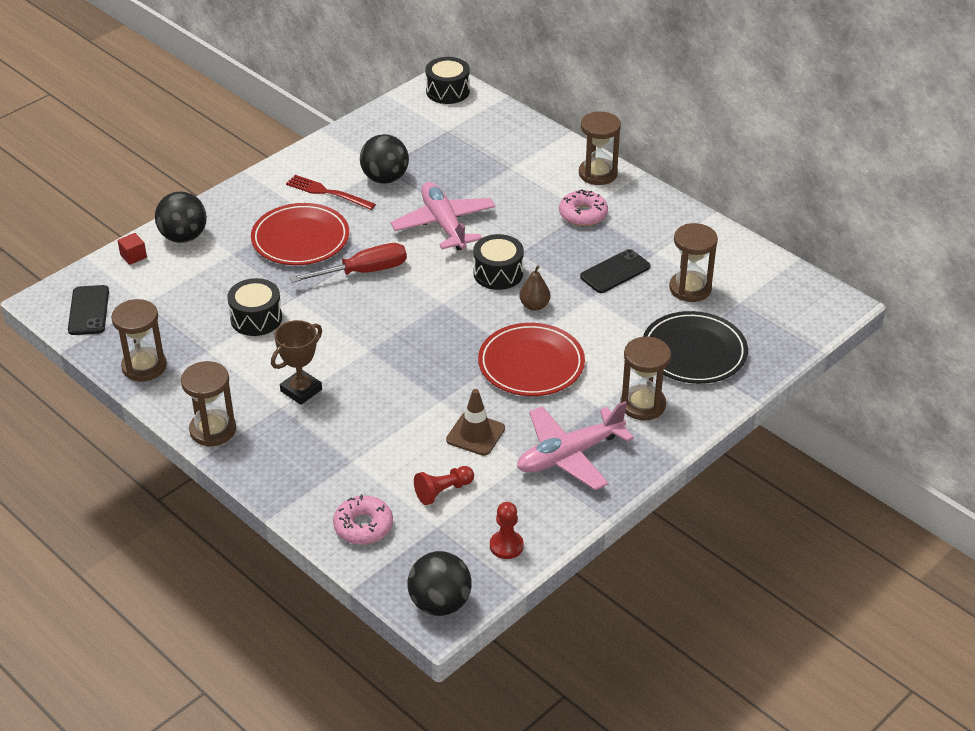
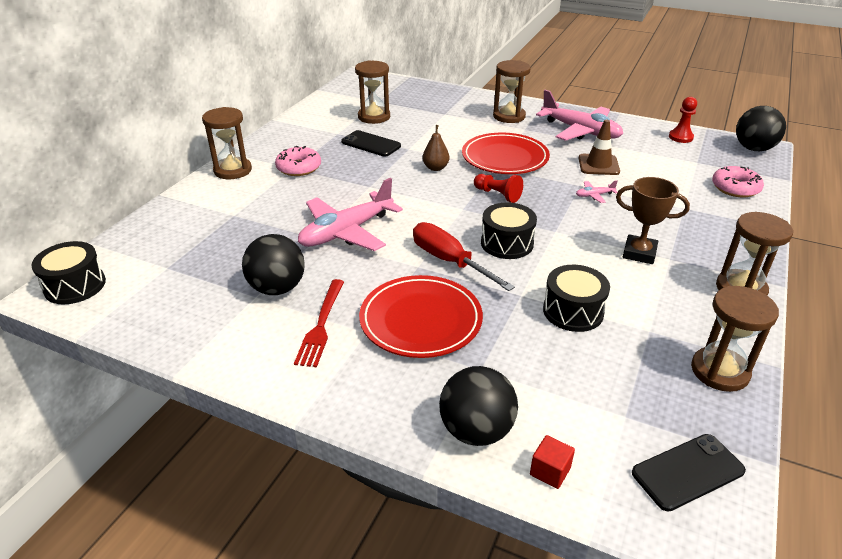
camera: 110 degrees left, 5 degrees down
(414, 403) = (594, 195): none -> pink plane
(443, 491) = (665, 166): red pawn -> red pawn (498, 195)
(498, 273) = (404, 190): black drum -> black drum (507, 243)
(694, 352) = (442, 108): black plate -> none

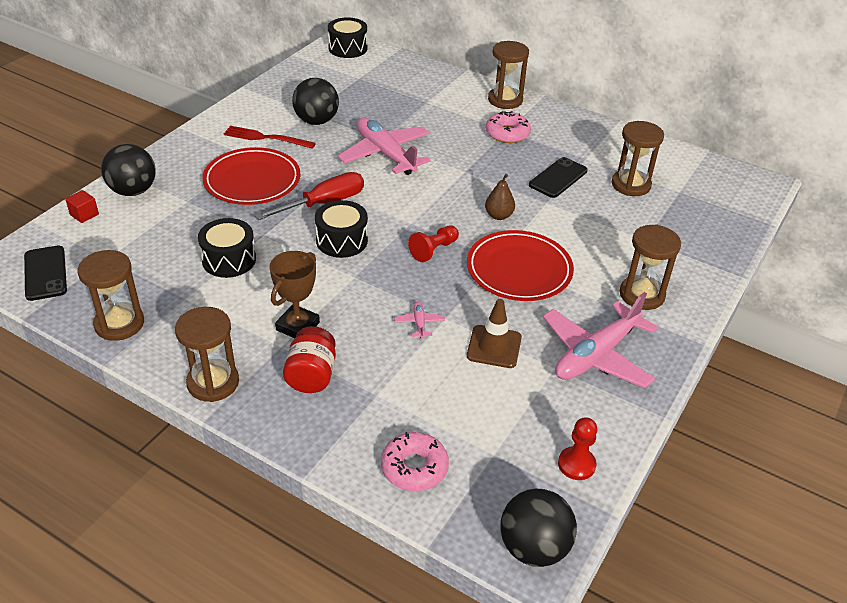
camera: 95 degrees right, 5 degrees up
(689, 238) = (311, 375): none -> red jar

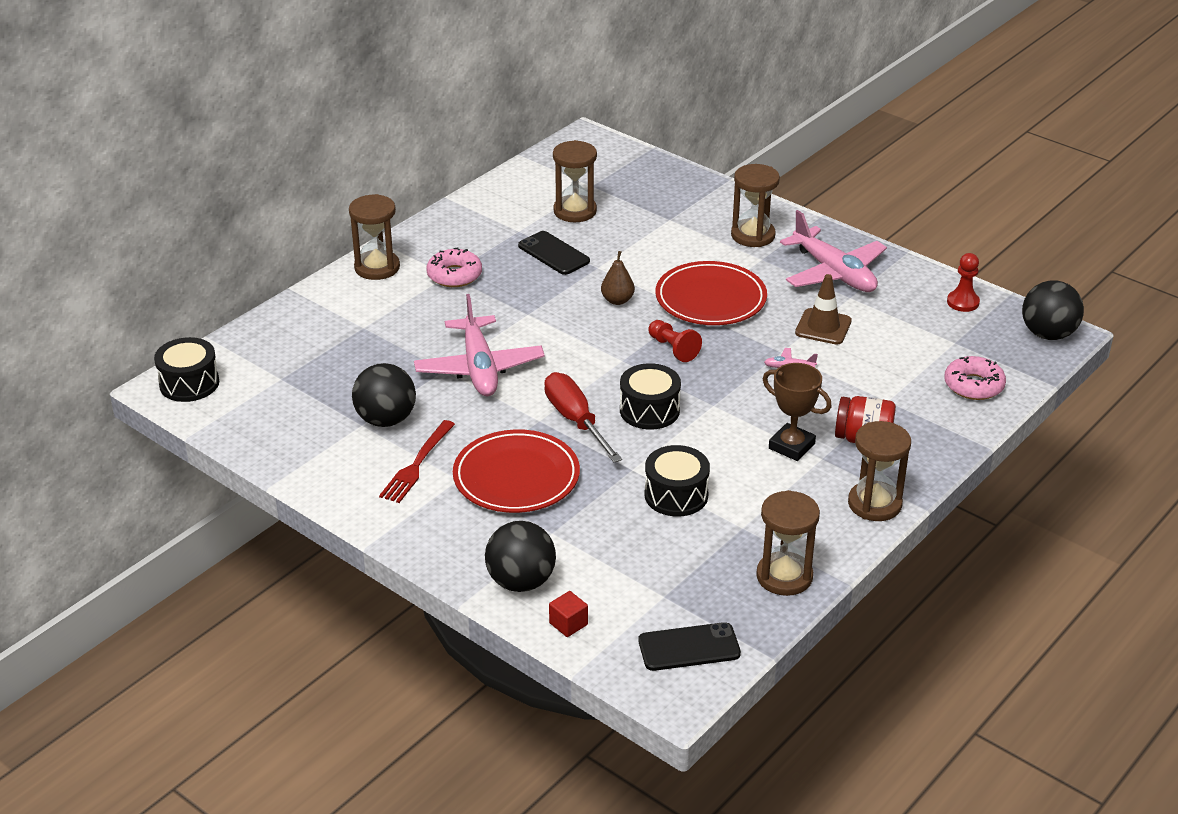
camera: 80 degrees left, 5 degrees down
(385, 154) = (479, 368): pink plane -> pink plane turned 75 degrees counterclockwise

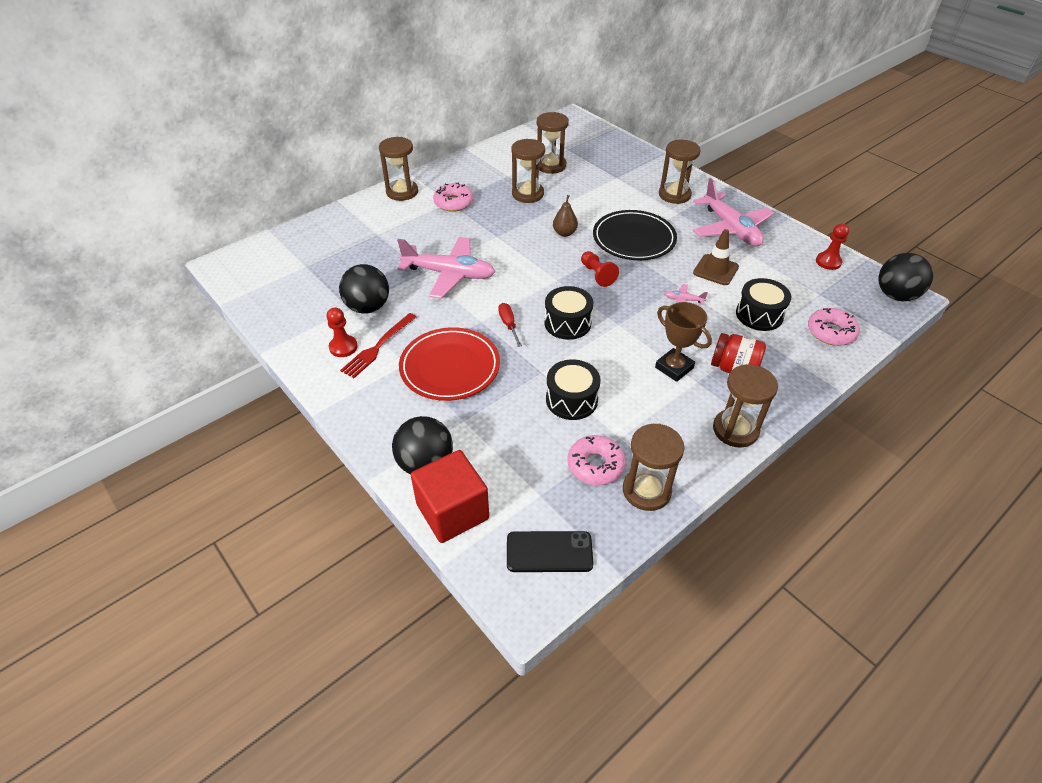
camera: 10 degrees right, 10 degrees up
(189, 383) = (241, 263): black drum -> black drum (759, 315)
(372, 469) = (343, 347): none -> red pawn
(479, 368) = (449, 274): pink plane -> pink plane turned 75 degrees counterclockwise
(553, 253) = (528, 194): black phone -> brown hourglass
(568, 624) = (452, 511): red cube -> red cube, size x2.29
(575, 420) = (508, 324): red screwdriver -> red screwdriver, size x0.55
(710, 299) = (634, 239): red plate -> black plate
(720, 559) = (595, 465): none -> pink donut

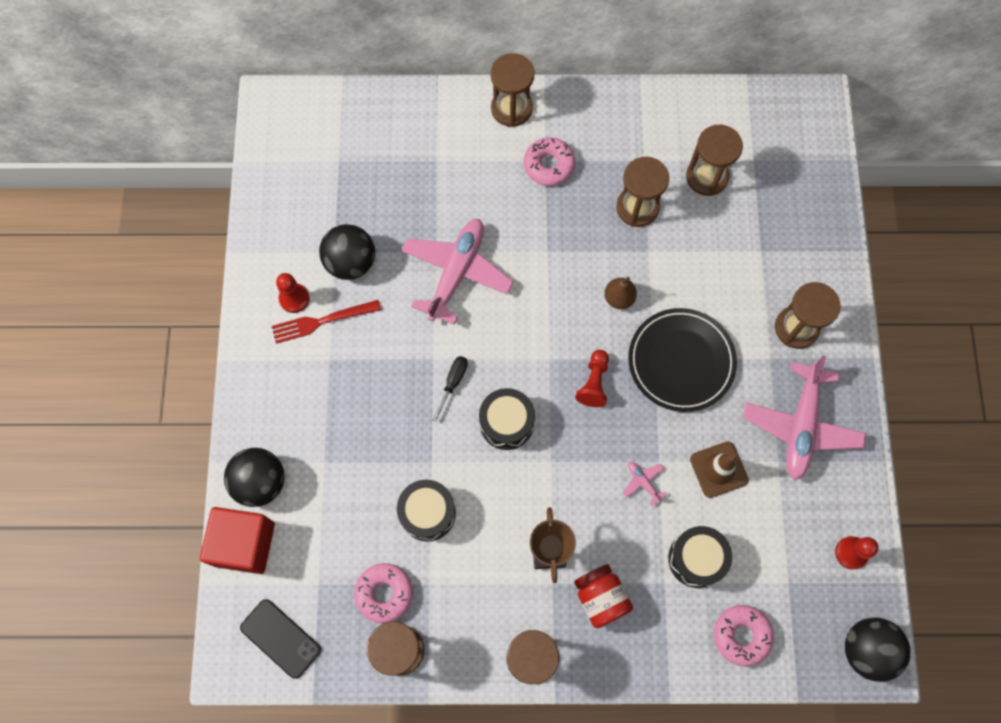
camera: 40 degrees right, 25 degrees up
(449, 274) = (456, 272): pink plane -> pink plane turned 120 degrees counterclockwise
(450, 367) = (361, 394): red plate -> none
(508, 324) = (453, 382): red screwdriver -> black screwdriver

